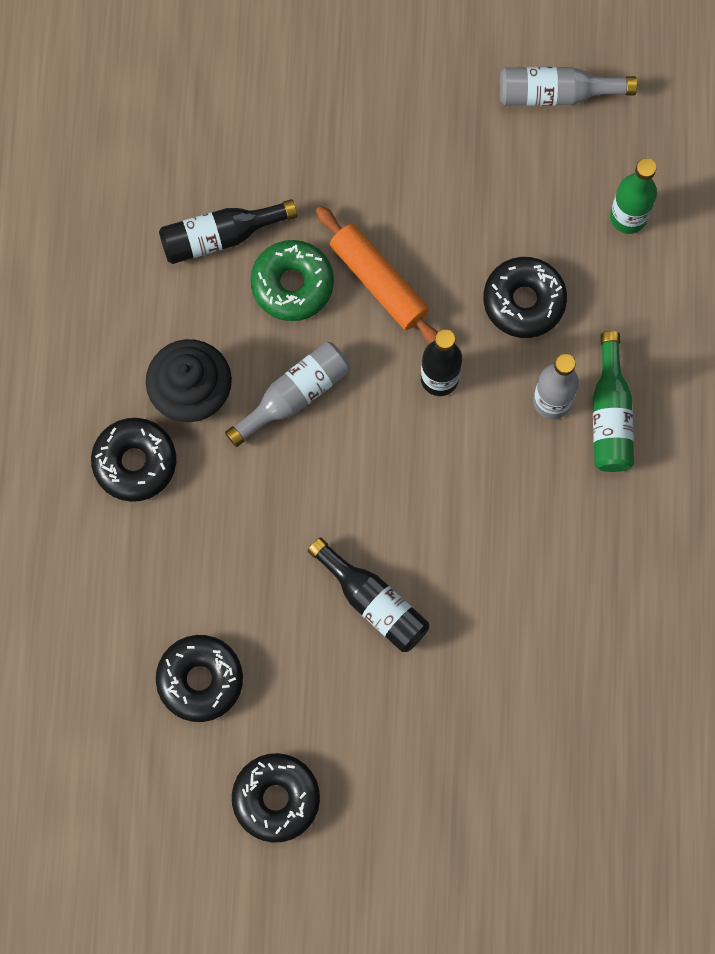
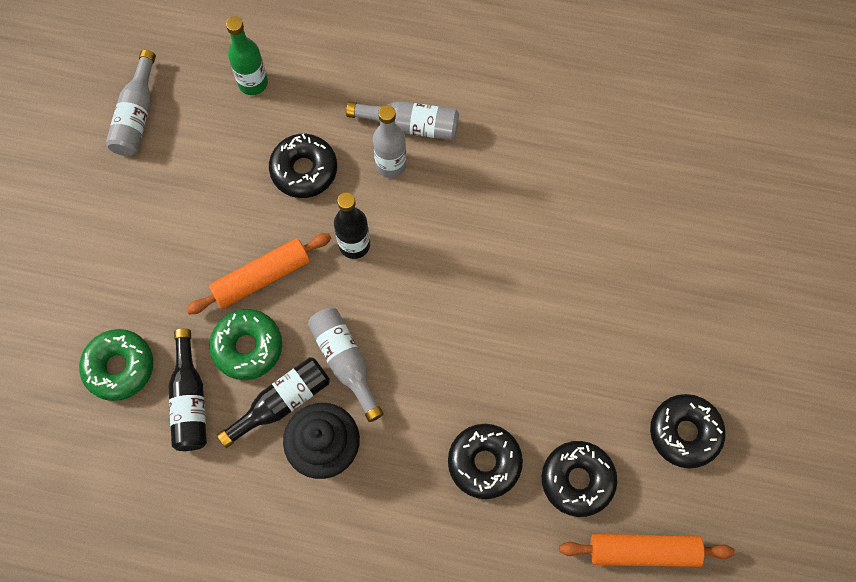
camera: 80 degrees left, 5 degrees down
(131, 765) = (643, 551): none -> orange rolling pin
(135, 462) = (377, 507): black donut -> black donut (484, 462)
(245, 153) = (119, 367): none -> green donut
(373, 602) = (531, 328): black bottle -> black bottle (281, 403)
(610, 415) = (410, 125): green bottle -> grey bottle

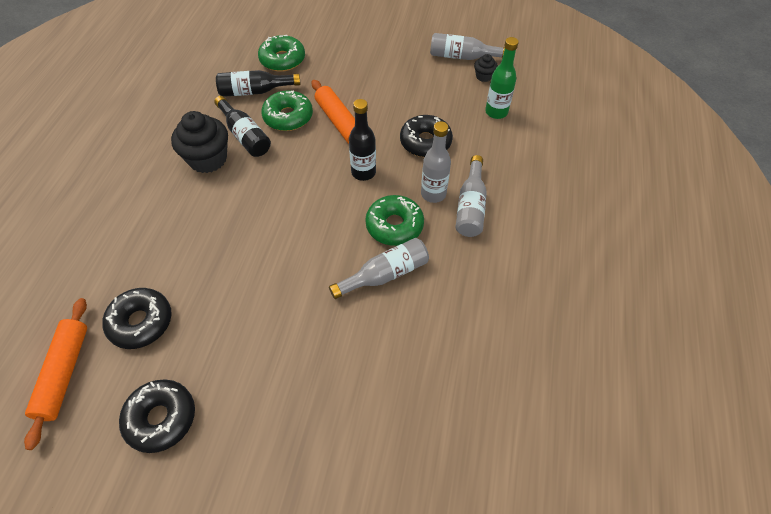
camera: 90 degrees right, 15 degrees down
(181, 91) = (484, 76): none -> black cupcake
(345, 362) = (270, 169): grey bottle -> grey bottle (385, 275)
(438, 208) = (394, 226): none -> green donut
(484, 462) = (173, 255): black donut -> none

